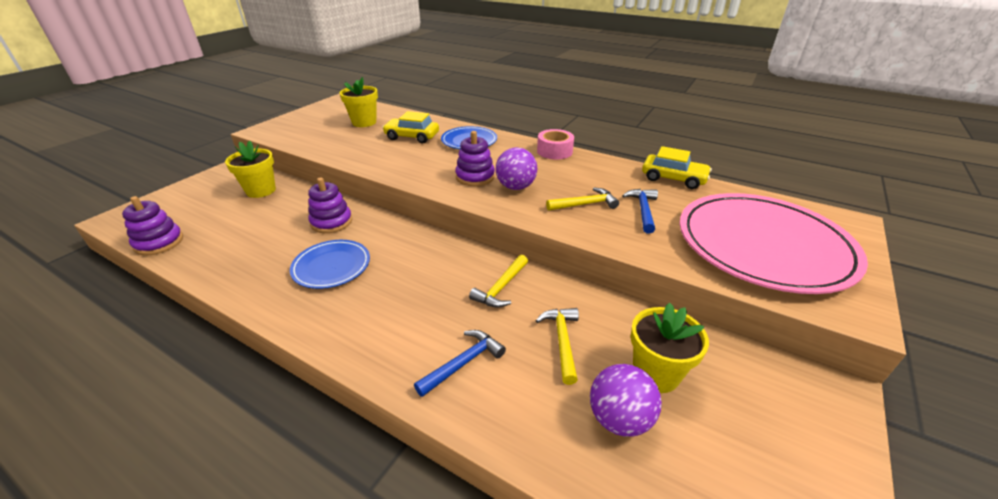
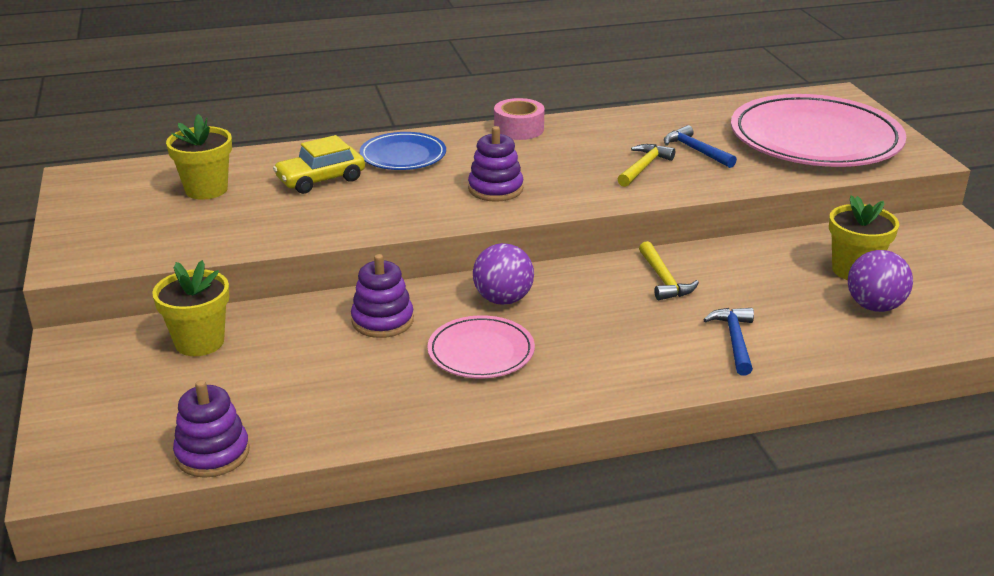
camera: 45 degrees left, 5 degrees down
(331, 266) = (481, 352): blue plate -> pink plate
(515, 187) = (555, 180): purple ball -> purple ball (503, 299)
(562, 341) = (770, 287): yellow hammer -> none
(673, 178) = (670, 111): yellow car -> none

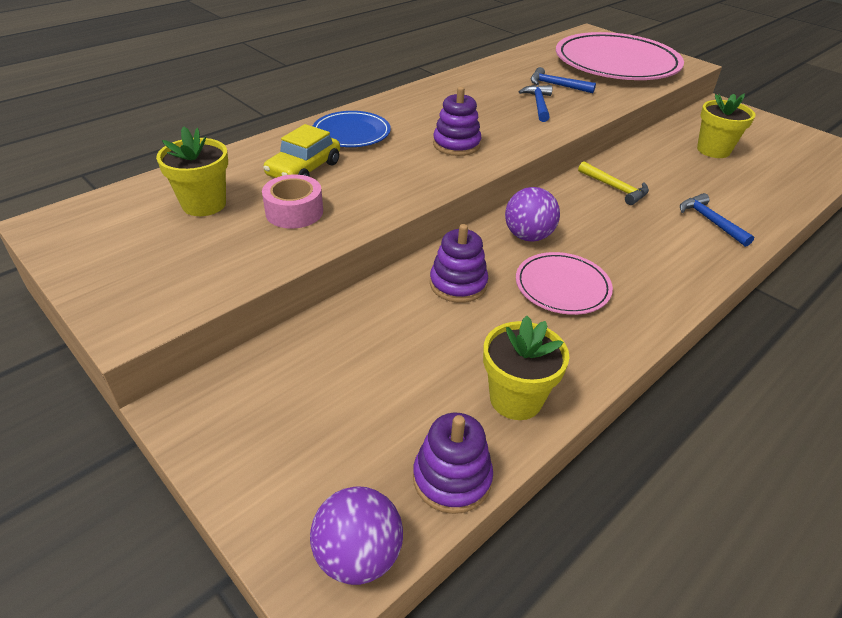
camera: 30 degrees left, 10 degrees up
(199, 342) = (318, 360): yellow flower pot -> yellow flower pot (516, 399)
(519, 129) = (417, 93): pink tape -> pink tape (294, 212)
(644, 167) = (538, 104): yellow hammer -> blue hammer
(874, 306) = (754, 172): purple ball -> purple ball (358, 556)

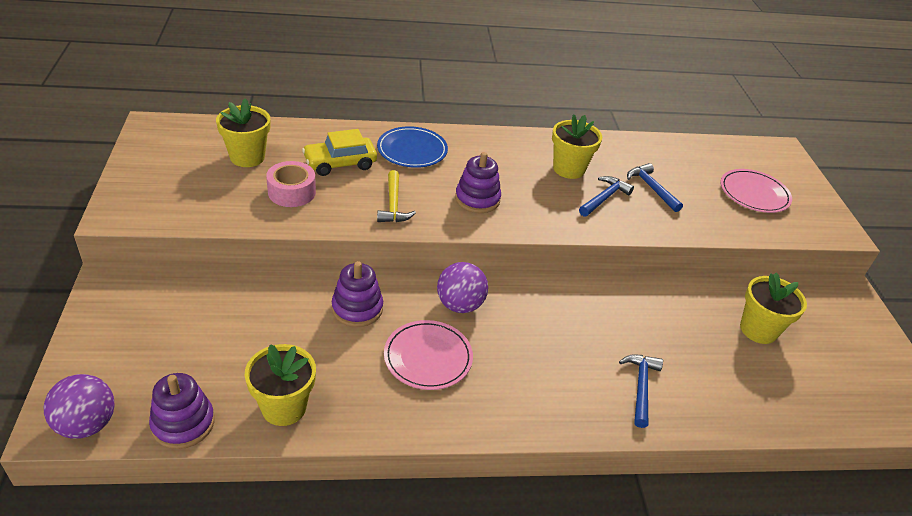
camera: 35 degrees right, 0 degrees up
(487, 96) = (568, 169): none -> yellow flower pot
(615, 188) = (596, 309): yellow hammer -> yellow hammer (393, 205)
(616, 63) = (754, 194): pink plate -> pink plate, size x0.50

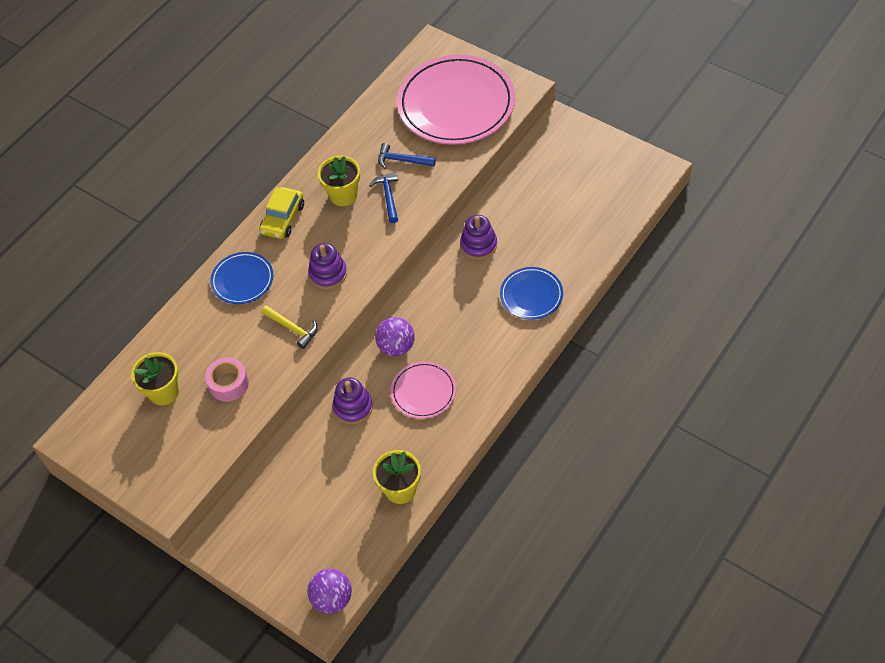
camera: 40 degrees left, 15 degrees up
(183, 423) = (371, 548): purple stacking toy -> purple stacking toy (478, 245)
(340, 163) = (220, 335): yellow car -> yellow car (283, 219)
(640, 387) = (531, 295): blue hammer -> blue plate
(754, 194) = (456, 104): pink plate -> pink plate, size x2.02
(758, 330) = (544, 198): yellow flower pot -> none

